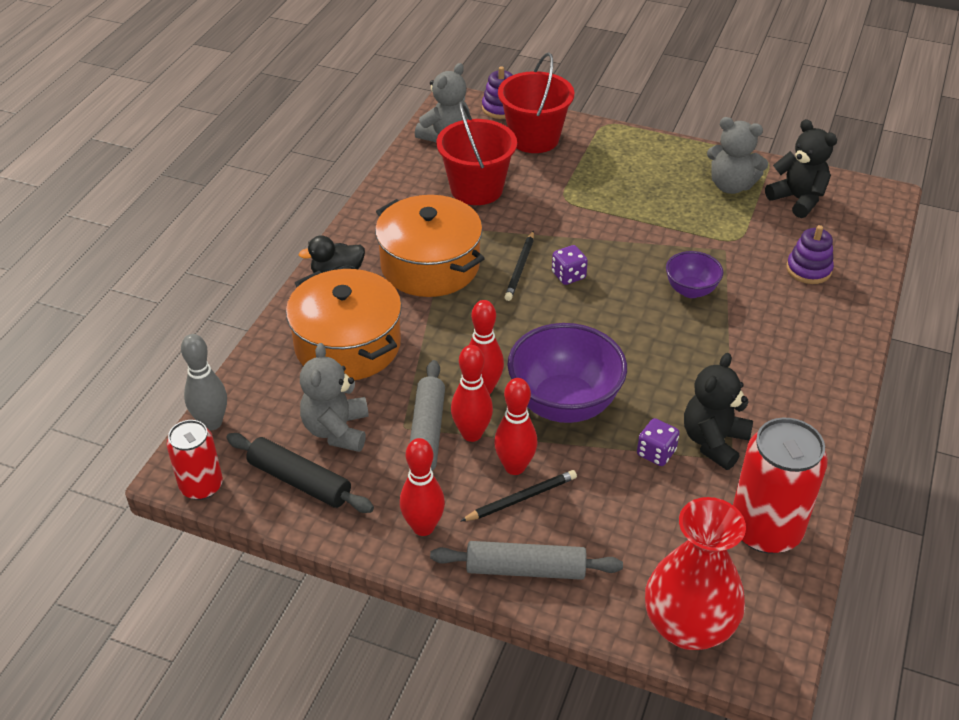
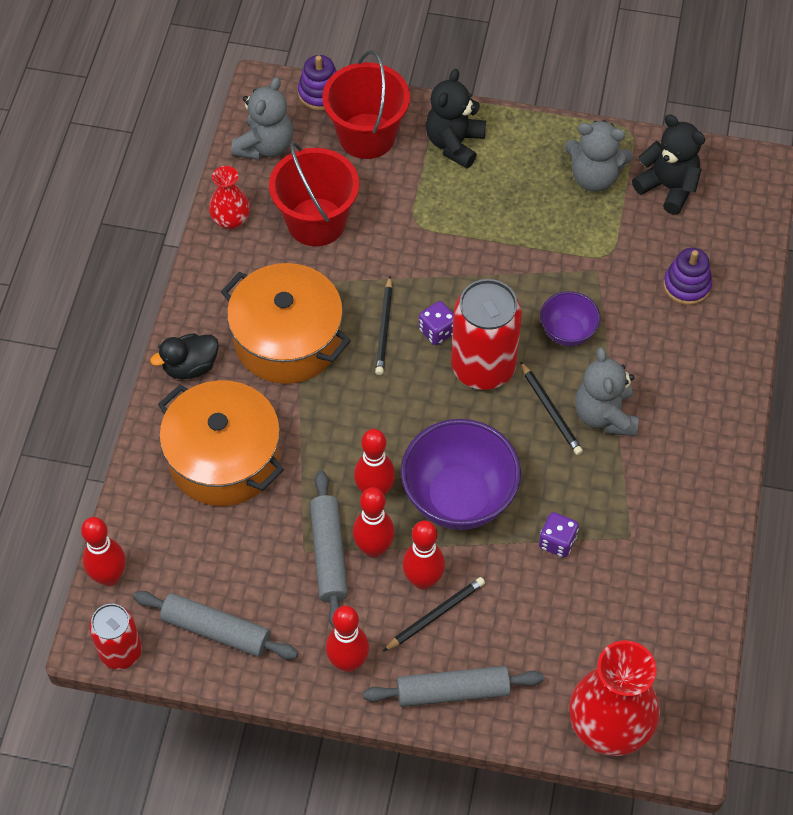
camera: 10 degrees left, 15 degrees up
(212, 423) = (109, 576): grey bowling pin -> red bowling pin
(299, 481) = (216, 630): black rolling pin -> grey rolling pin
(337, 430) = (238, 565): grey teddy bear -> grey teddy bear (605, 415)
(402, 180) = (231, 220): none -> red vase
(665, 347) = (550, 410): none -> black pencil
(713, 441) = (611, 519): black teddy bear -> black teddy bear (454, 143)
(765, 529) = (669, 612): red can -> red can (483, 367)

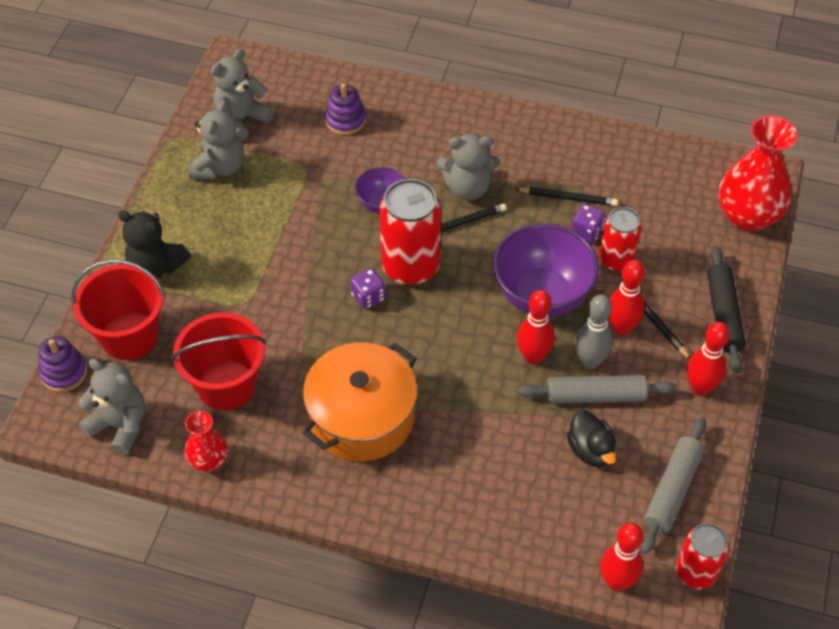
camera: 85 degrees left, 5 degrees down
(190, 367) = (383, 503): black duck -> black duck (590, 450)
(224, 458) = (490, 477): orange pot -> none
(373, 548) = (590, 361): red bowling pin -> grey bowling pin
(384, 328) = (359, 337): black pencil -> black pencil (568, 198)
(453, 691) = (723, 315): grey rolling pin -> black rolling pin
(520, 574) = (616, 260): none -> red can
(668, 187) = (241, 119): black teddy bear -> grey teddy bear

